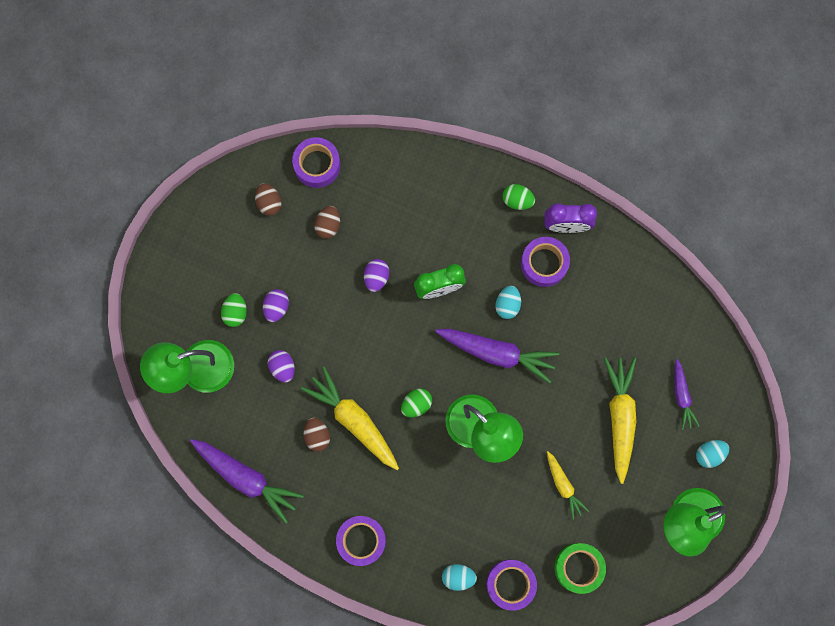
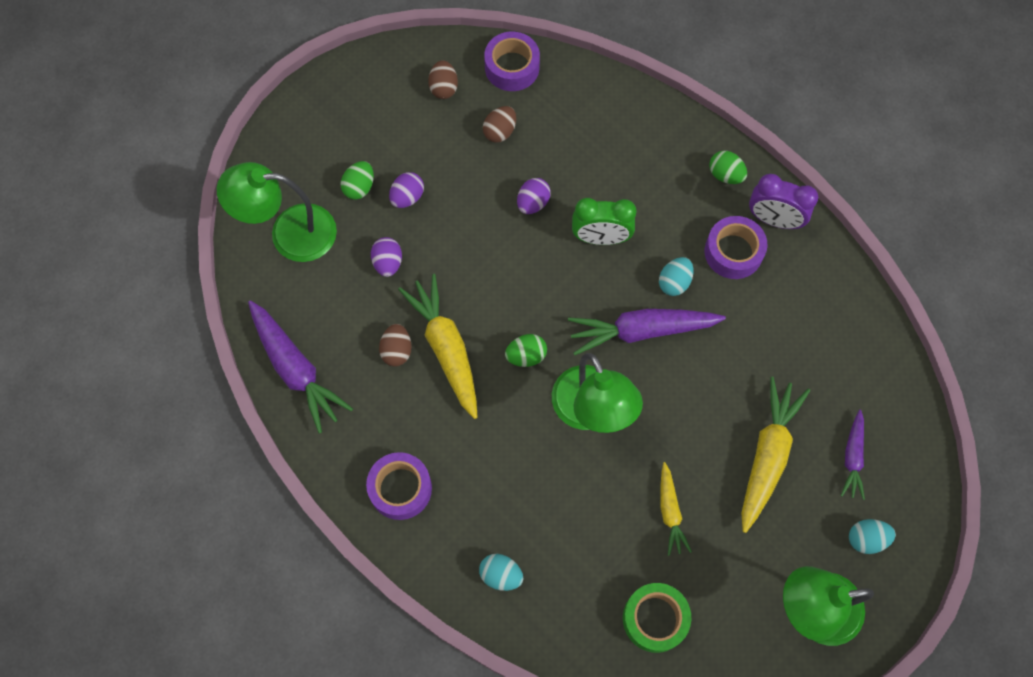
camera: 20 degrees right, 10 degrees down
(496, 353) = (642, 331): purple carrot -> purple carrot turned 135 degrees clockwise
(510, 584) = (562, 608): purple tape -> none

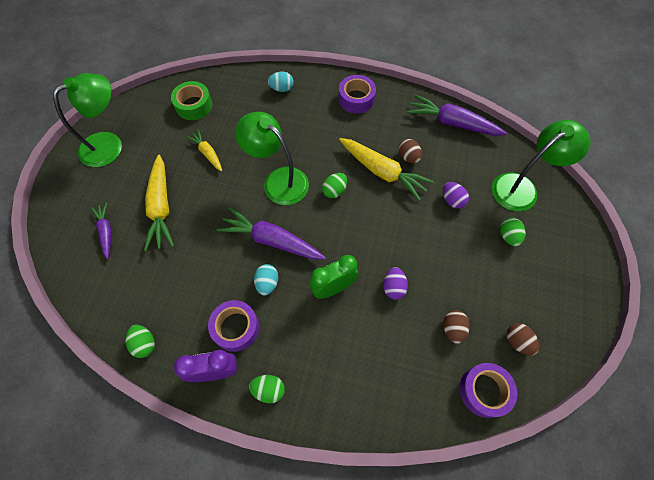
camera: 150 degrees right, 5 degrees down
(407, 197) = (474, 246): purple egg -> none
(642, 331) = (272, 240): purple carrot -> purple carrot turned 120 degrees counterclockwise
(842, 287) = (144, 343): none -> green egg
(866, 539) = (86, 192): turquoise egg -> none

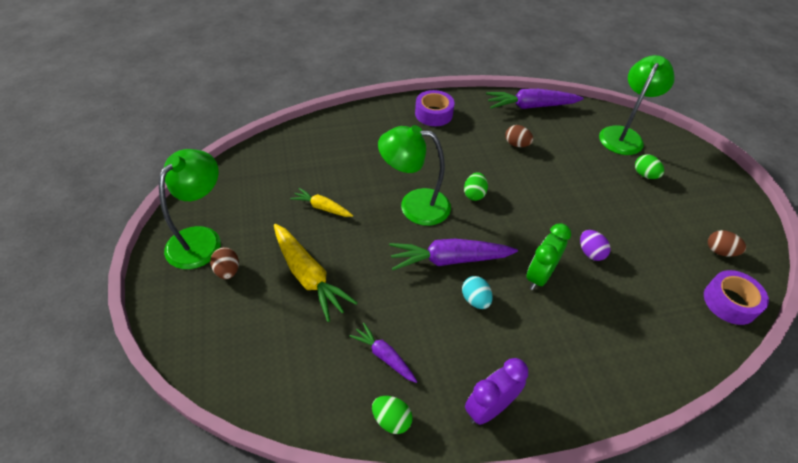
camera: 30 degrees left, 15 degrees down
(106, 232) = (261, 327): purple carrot -> purple carrot (384, 356)
(194, 105) = (274, 170): green tape -> none
(236, 328) = (477, 355): purple tape -> none
(269, 390) = (555, 397): green egg -> none
(282, 89) = (356, 127): turquoise egg -> none
(382, 172) = (503, 163): yellow carrot -> none
(452, 200) = (579, 164): purple egg -> none
(452, 329) = (665, 264): brown egg -> brown egg (227, 271)

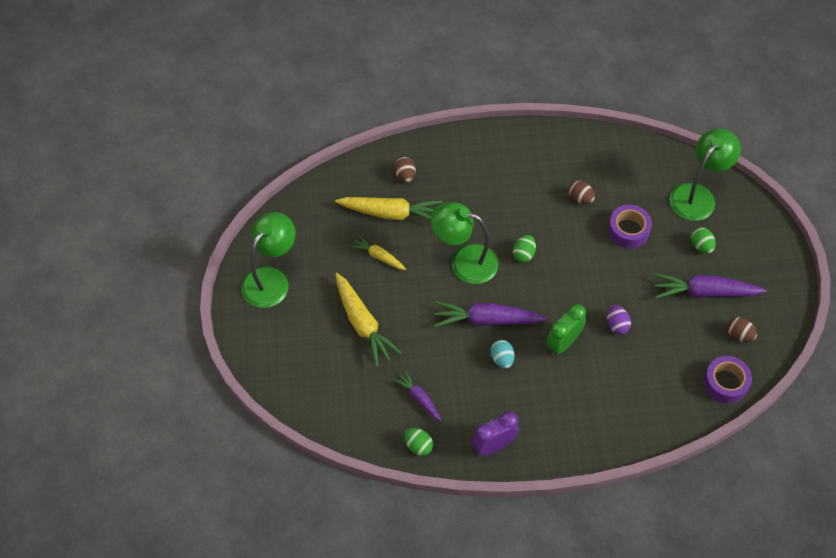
camera: 10 degrees right, 10 degrees up
(227, 271) = (295, 312): brown egg -> brown egg (405, 175)
(331, 168) = (390, 213): none -> yellow carrot
(433, 114) = (502, 152): purple tape -> purple tape (628, 231)
(531, 106) = (609, 149): purple carrot -> purple carrot (705, 292)

